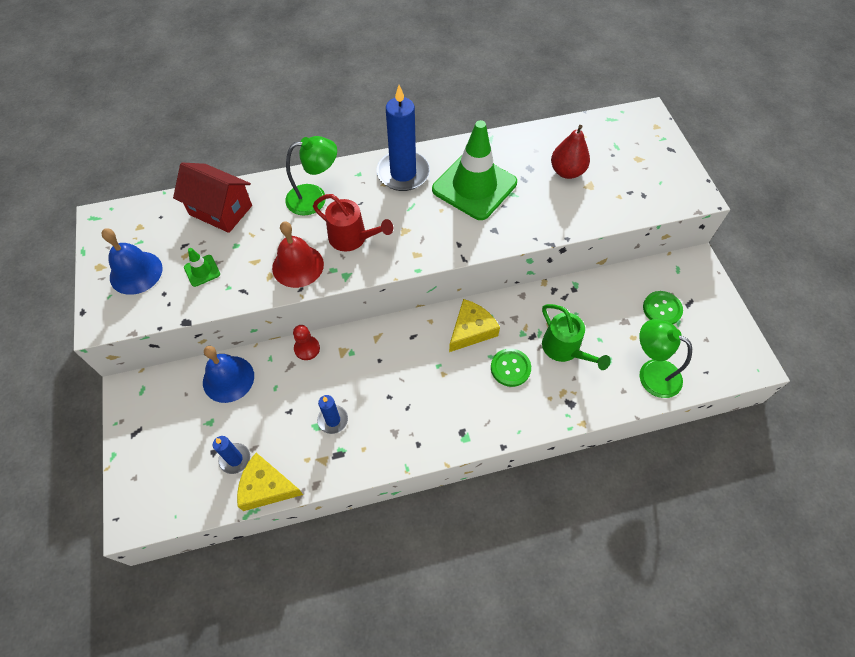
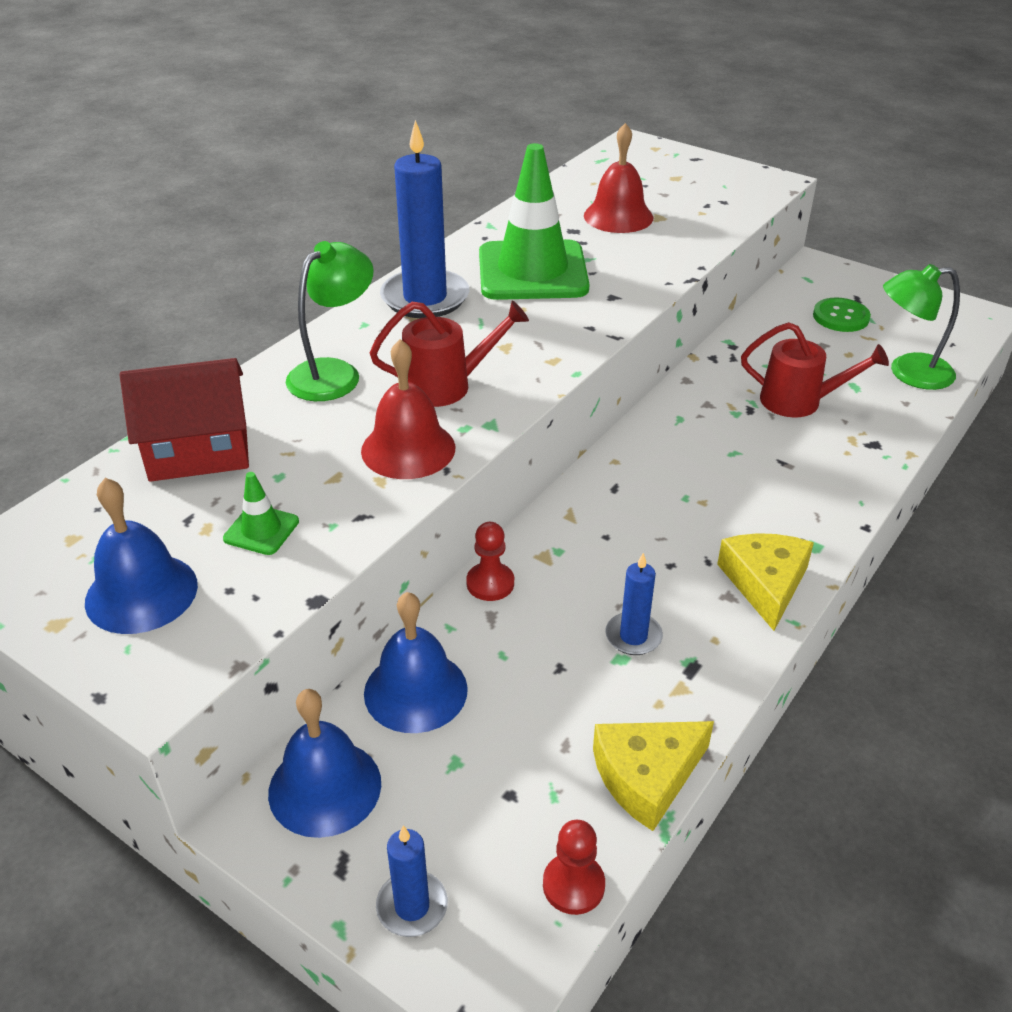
camera: 40 degrees left, 20 degrees down
(160, 396) = (325, 787): none -> blue bell
(194, 507) = (573, 885): none -> red pawn
(235, 459) = (555, 778): blue candle -> blue candle (412, 906)
(471, 330) = (675, 442): yellow cheese -> yellow cheese (765, 583)
(510, 368) = (768, 451): green button -> none
(565, 349) = (799, 401): green watering can -> red watering can
(567, 171) = (618, 216): red pear -> red bell

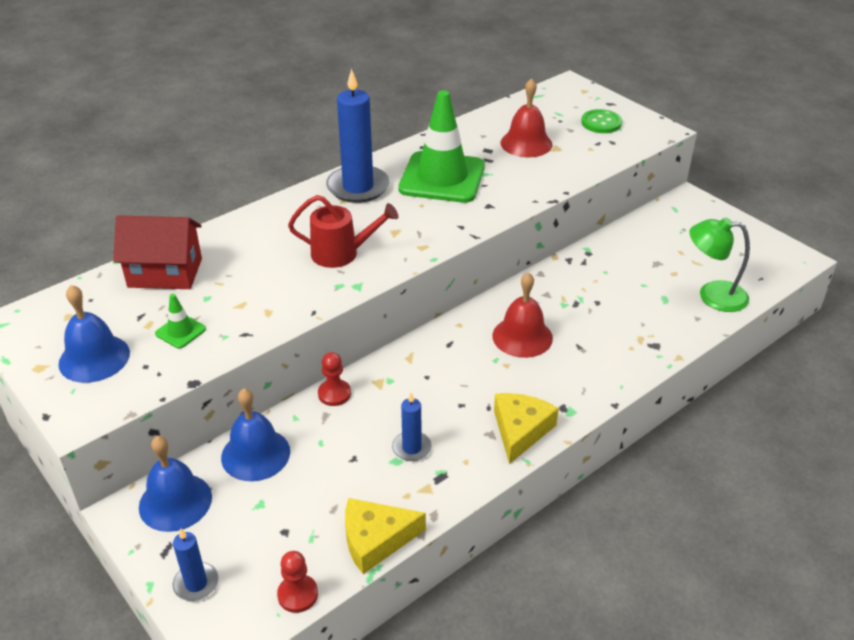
camera: 15 degrees right, 0 degrees up
(334, 373) = (273, 232): green lamp -> none
(408, 449) = (295, 293): red bell -> red bell (522, 337)
(799, 401) = (616, 304): red watering can -> none
(840, 317) = (684, 243): green button -> green button (601, 123)

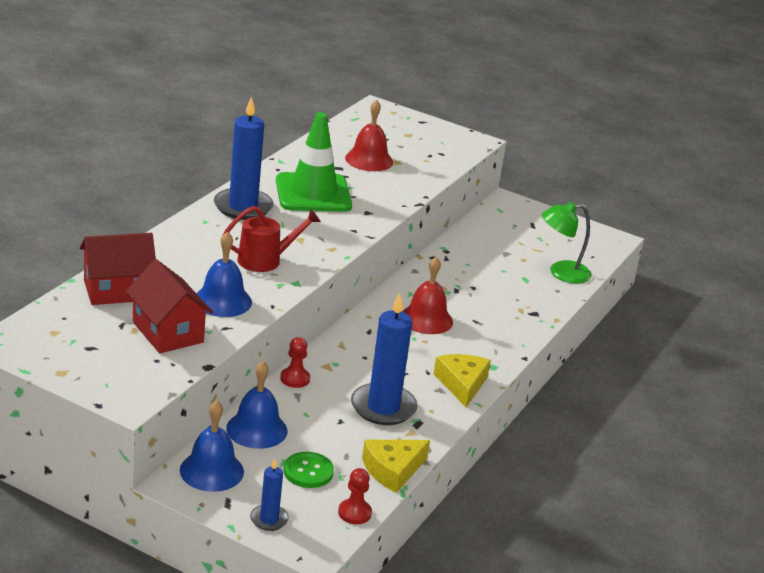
camera: 25 degrees left, 10 degrees down
(94, 358) = (106, 360): blue bell -> blue bell (222, 301)
(180, 331) = (167, 332): green traffic cone -> red house
(411, 448) = (383, 407): blue candle -> blue candle, size x1.96
(601, 123) = (423, 138): green button -> green button (308, 471)

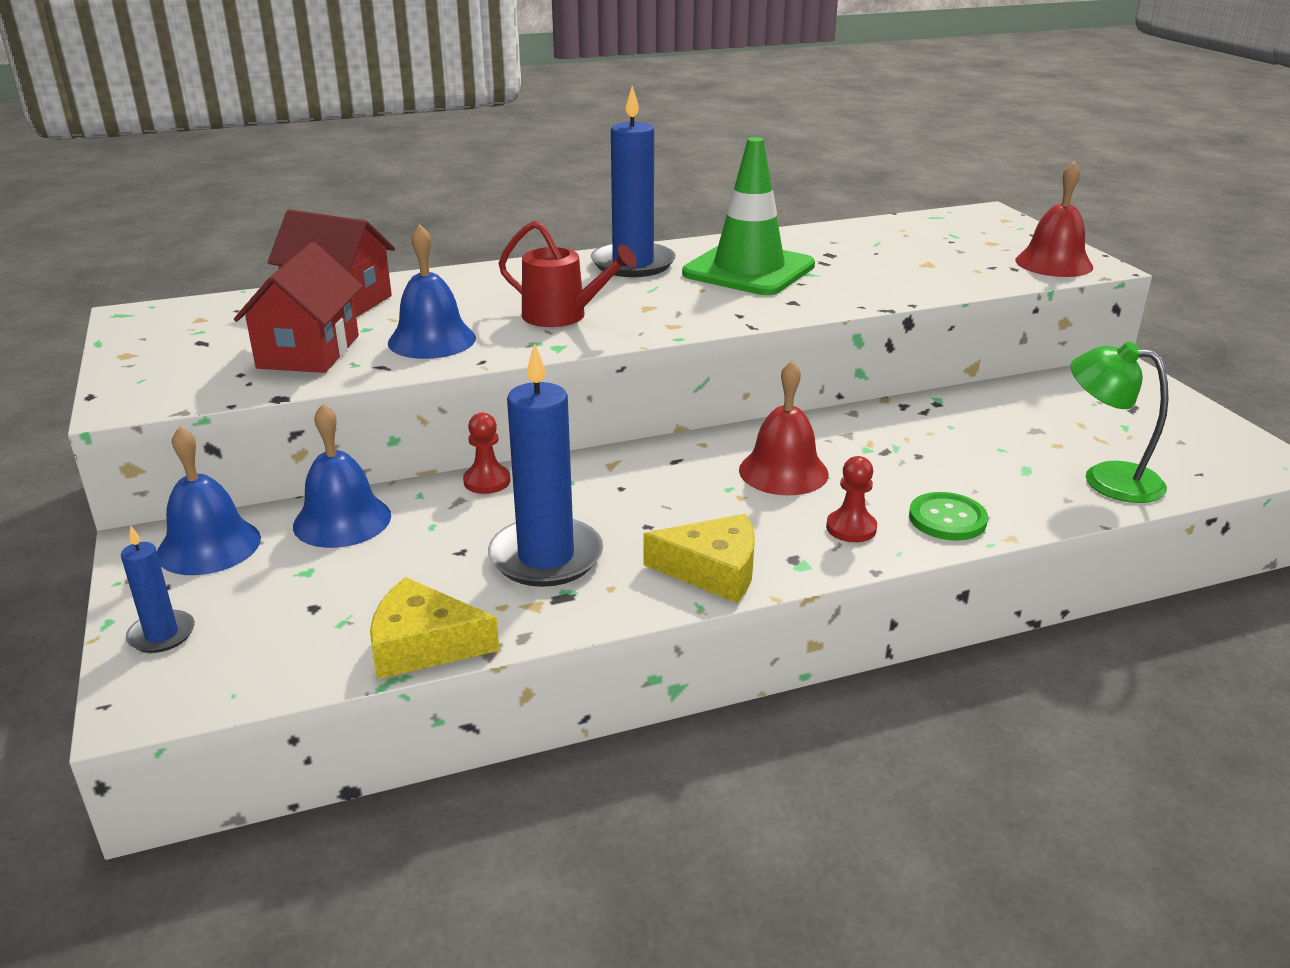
camera: 45 degrees right, 0 degrees up
(308, 471) = (313, 596): green button -> green button (947, 519)
(354, 513) = (275, 679): red pawn -> red pawn (851, 528)
(369, 160) = (888, 255): red bell -> red bell (1053, 263)
(462, 384) = (713, 570): yellow cheese -> yellow cheese turned 60 degrees clockwise

